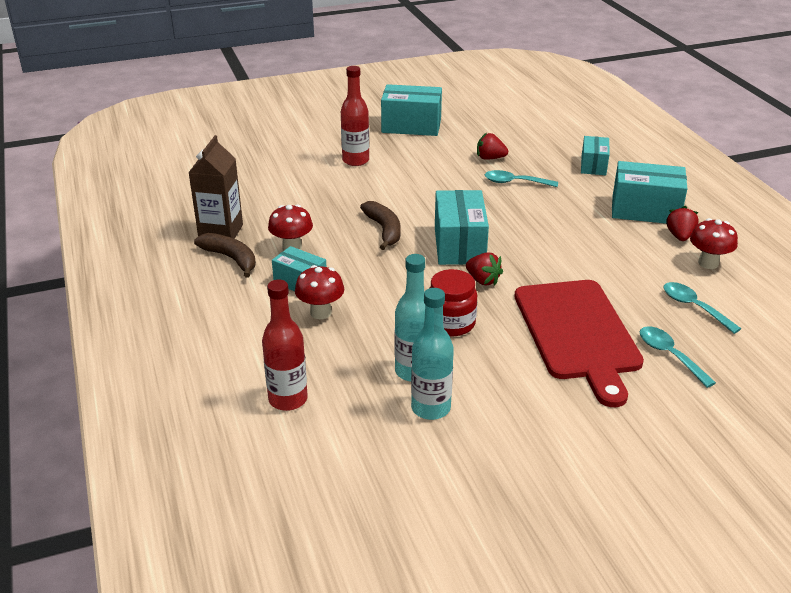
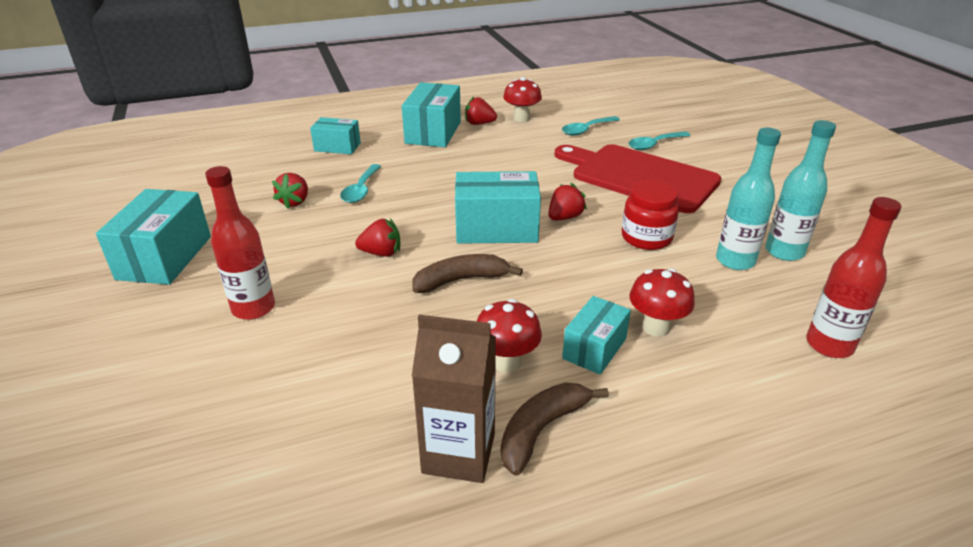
camera: 90 degrees left, 0 degrees up
(419, 197) = (381, 253): none -> red strawberry
(578, 333) = (639, 177): red cutting board -> red cutting board turned 135 degrees counterclockwise

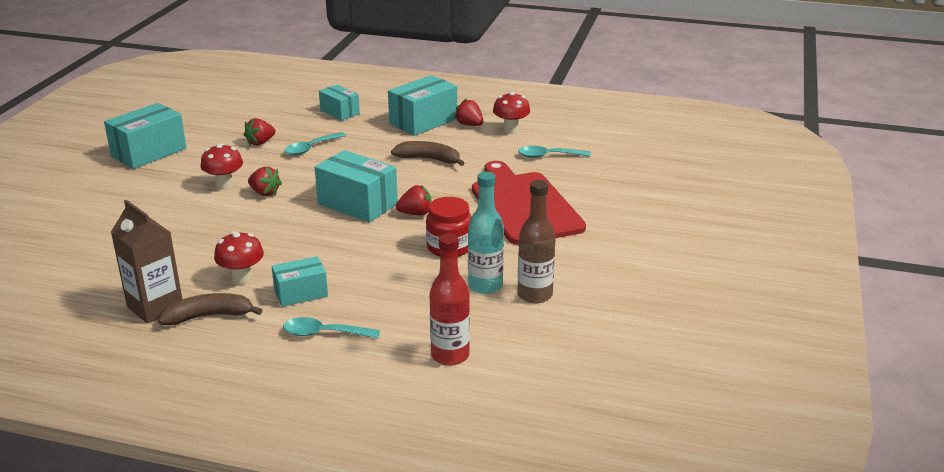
camera: 35 degrees right, 5 degrees down
(253, 308) = (156, 198): red bottle -> none
(461, 280) = (286, 226): brown banana -> brown banana (429, 159)
(654, 145) = (584, 186): turquoise spoon -> turquoise spoon (324, 333)
(656, 327) = (357, 299): red mushroom -> red mushroom (224, 185)
(784, 252) = (535, 295): turquoise bottle -> brown bottle

